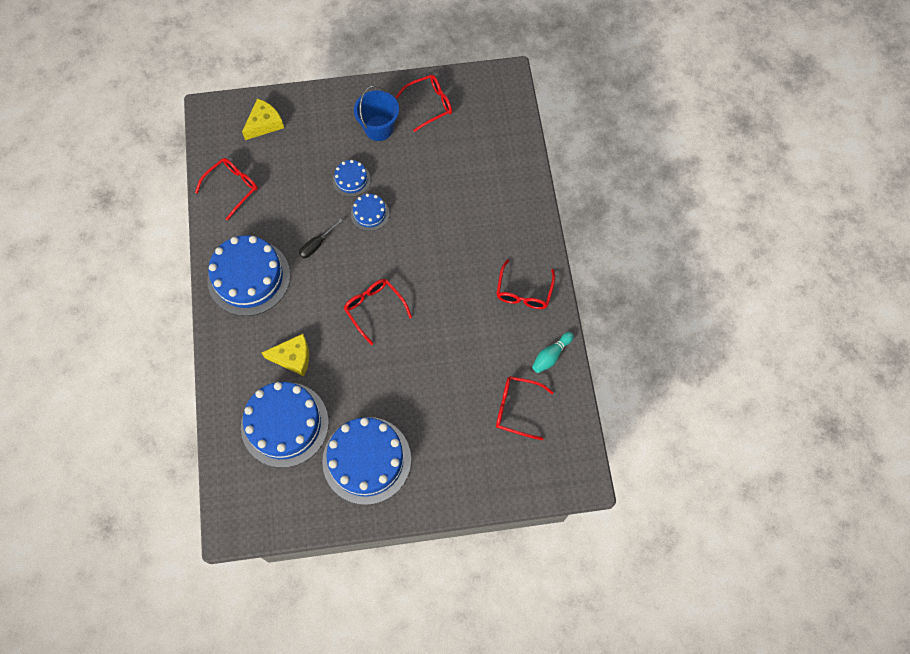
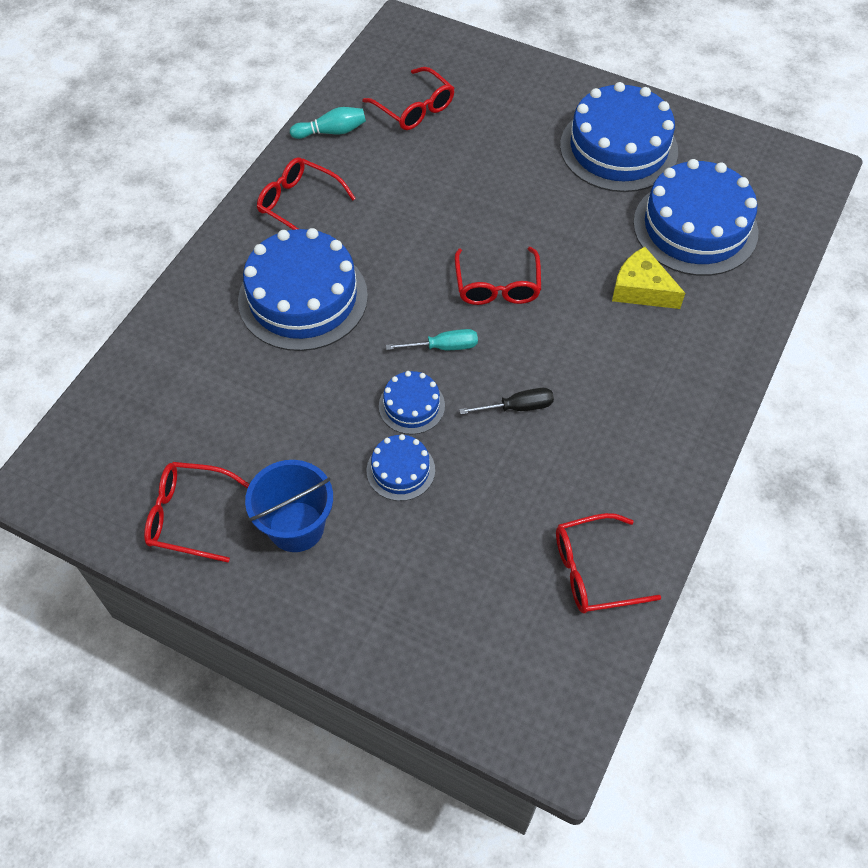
camera: 145 degrees left, 10 degrees down
(249, 277) = (644, 419): blue cake -> blue cake (303, 298)
(264, 124) = (472, 655): yellow cheese -> none
(377, 254) = (443, 347): none -> turquoise screwdriver
(524, 292) = (299, 204): red glasses -> red glasses turned 105 degrees counterclockwise

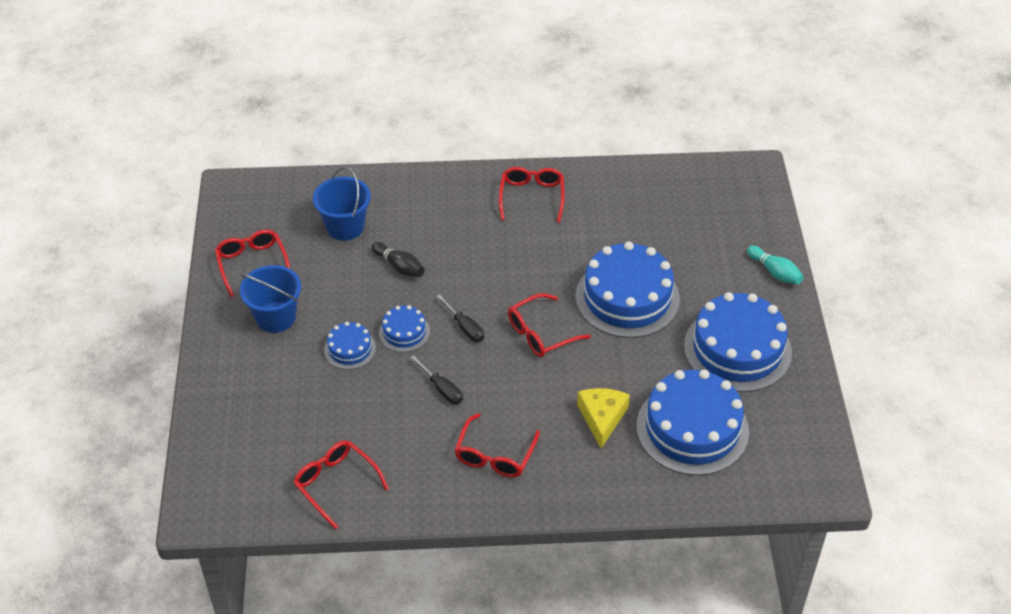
camera: 60 degrees right, 10 degrees down
(204, 392) = (345, 226): none -> blue bucket
(303, 298) = (453, 237): blue cake -> blue cake (627, 297)
(309, 366) = (399, 266): none -> black bowling pin
(331, 131) = (613, 182): turquoise bowling pin -> turquoise bowling pin (775, 272)
(414, 108) = (675, 214): red glasses -> red glasses (495, 455)
(443, 347) = (465, 327): turquoise screwdriver -> black screwdriver

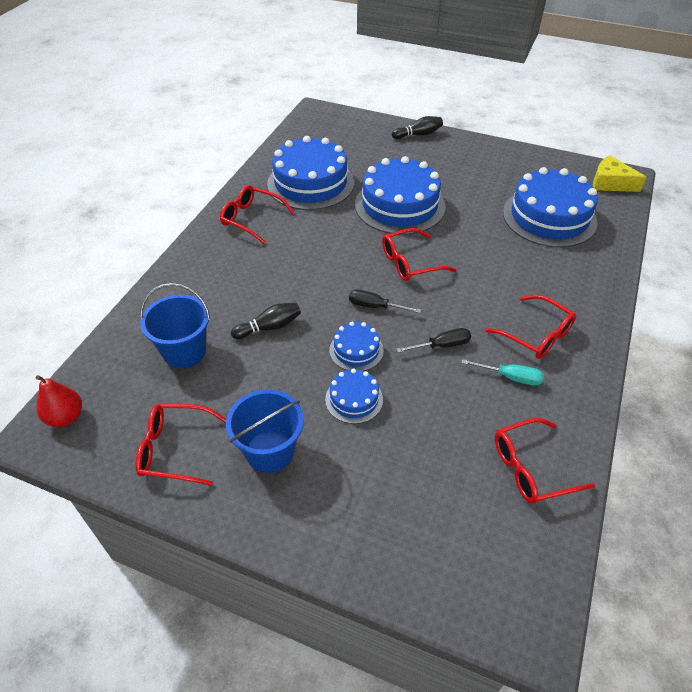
camera: 65 degrees left, 0 degrees up
(251, 193) = (65, 417): none -> red pear
(429, 447) = (510, 377): none -> turquoise screwdriver
(465, 327) = (375, 306): black screwdriver -> black screwdriver turned 150 degrees counterclockwise
(541, 333) = (410, 263): red glasses -> red glasses turned 75 degrees clockwise
(602, 418) = (520, 258): yellow cheese -> yellow cheese (610, 183)
(737, 349) = (481, 172): blue cake -> blue cake (310, 183)
(775, 272) = (418, 134): turquoise bowling pin -> black bowling pin

